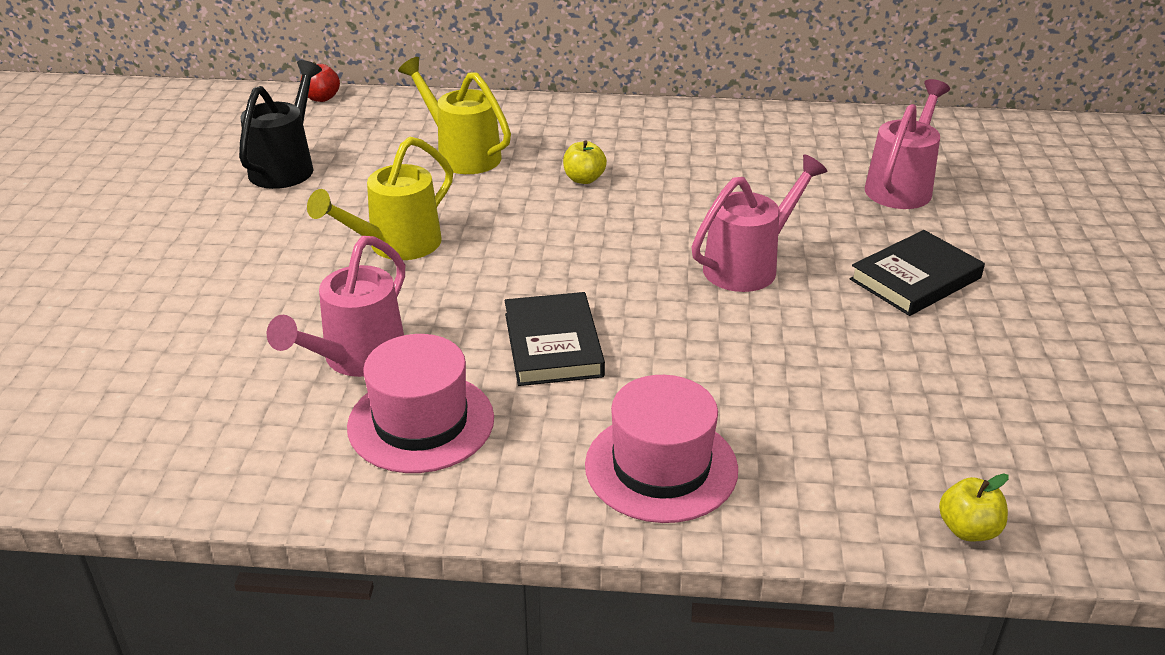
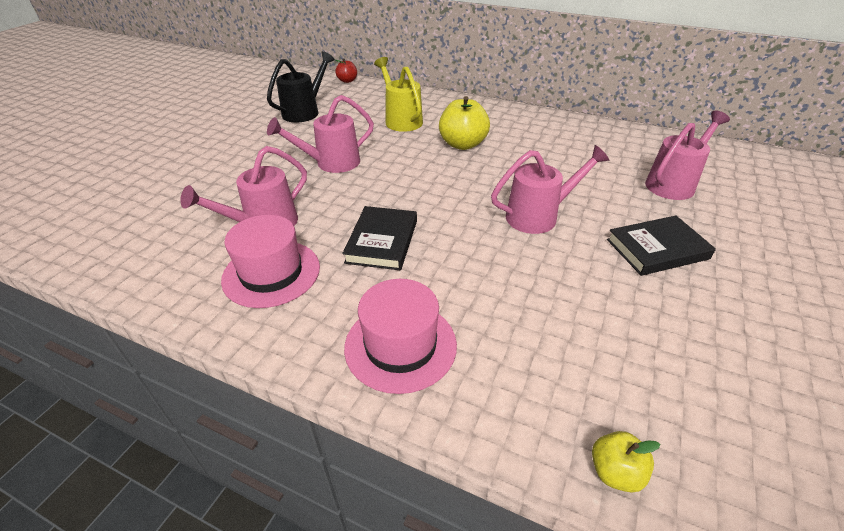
camera: 20 degrees right, 5 degrees up
(396, 245) = (331, 163): yellow watering can -> pink watering can
(584, 179) = (462, 144): yellow apple -> yellow apple, size x1.82

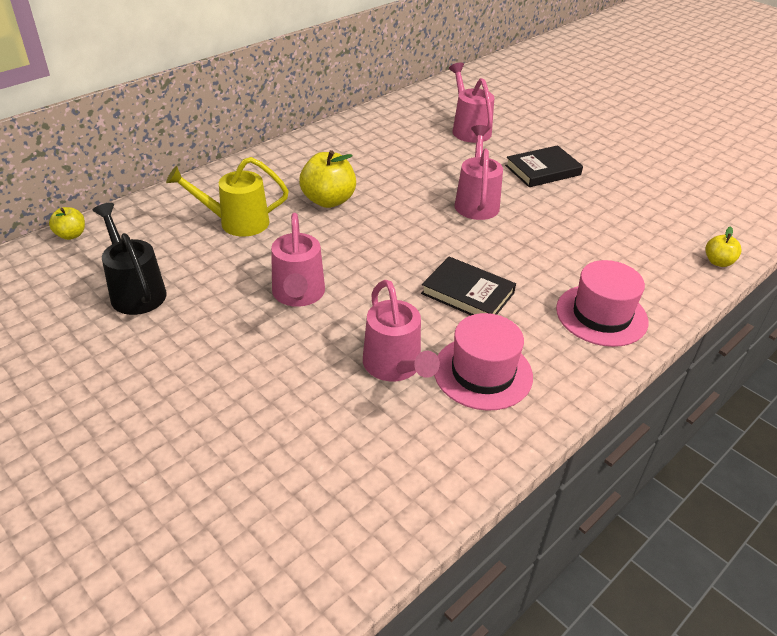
camera: 70 degrees left, 0 degrees up
(347, 81) = (71, 235): red apple -> yellow apple
(657, 249) = (542, 170): black book -> black book turned 60 degrees clockwise

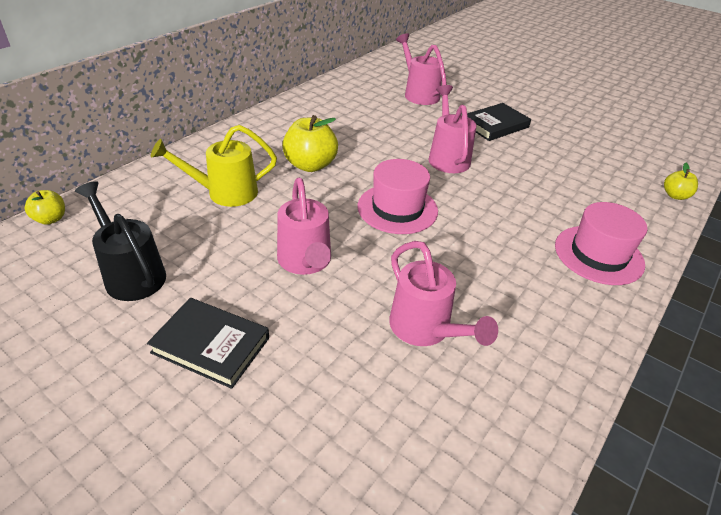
camera: 10 degrees left, 0 degrees up
(467, 293) = (470, 245): black book -> black book (211, 345)
(482, 373) = (513, 326): pink hat -> pink hat (397, 208)

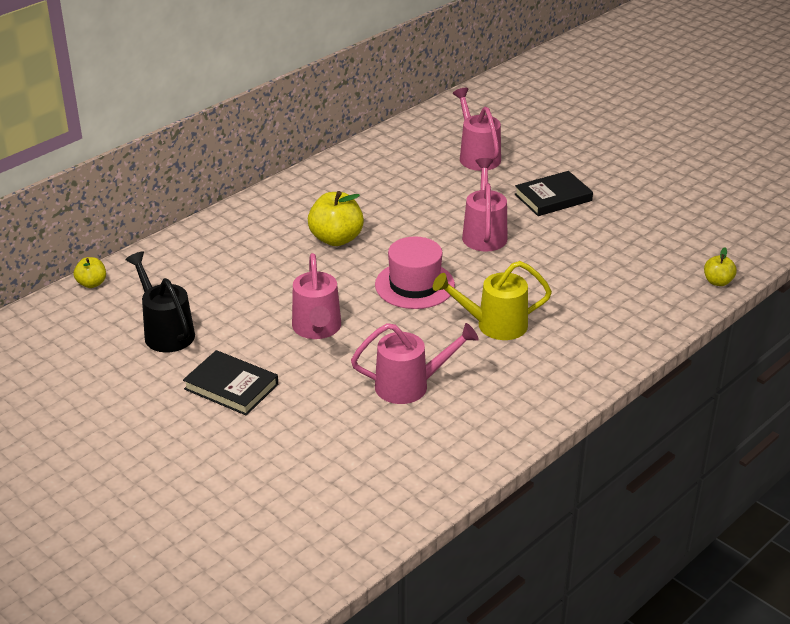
camera: 10 degrees right, 5 degrees down
(224, 193) = (248, 264): yellow watering can -> yellow watering can (494, 325)
(425, 330) = (410, 386): pink watering can -> pink watering can turned 75 degrees counterclockwise
(598, 255) = (599, 335): pink hat -> none

